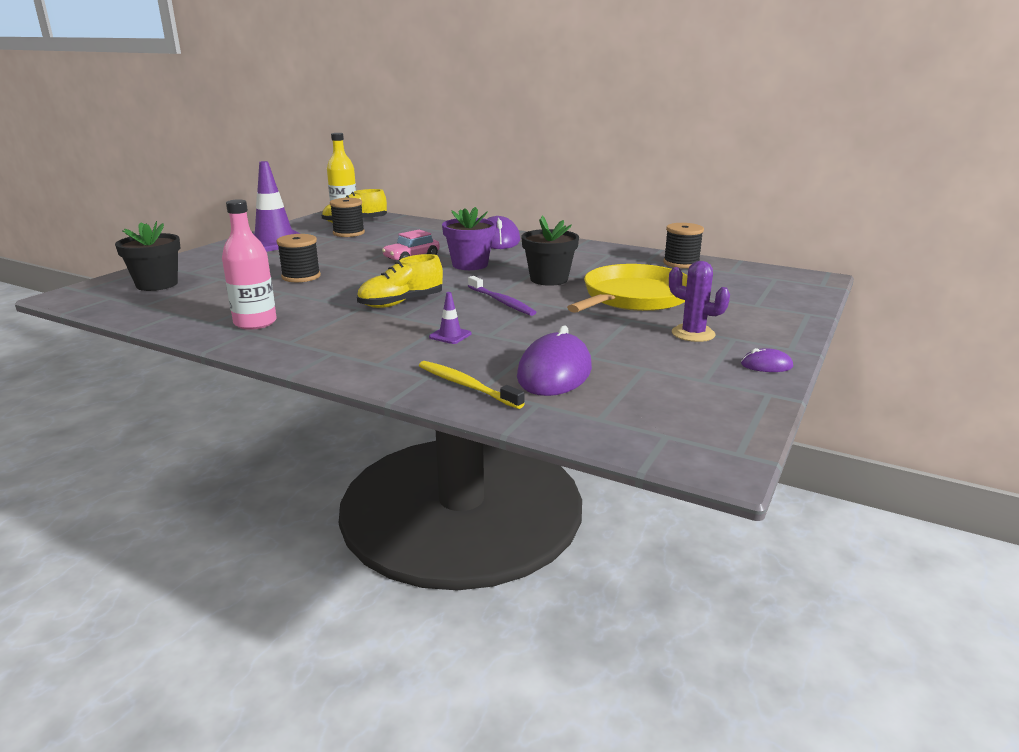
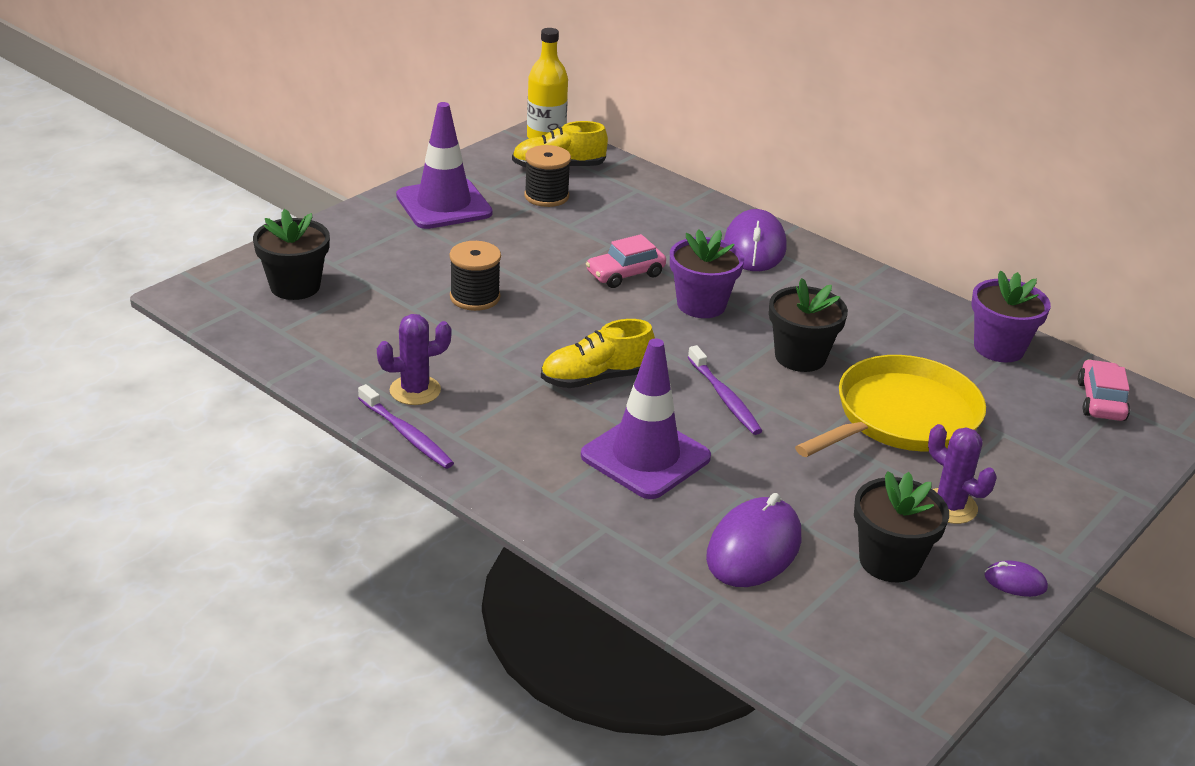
camera: 10 degrees right, 10 degrees up
(248, 345) = (406, 434): none -> purple toothbrush
(255, 323) = (415, 390): pink bottle -> purple cactus
(450, 335) = (645, 457): purple traffic cone -> purple traffic cone, size x2.46
(466, 385) = (647, 552): yellow toothbrush -> none
(665, 366) = (889, 561): none -> black flower pot
(681, 263) = (999, 348): black spool -> purple flower pot
(762, 277) = (1100, 401): none -> pink car

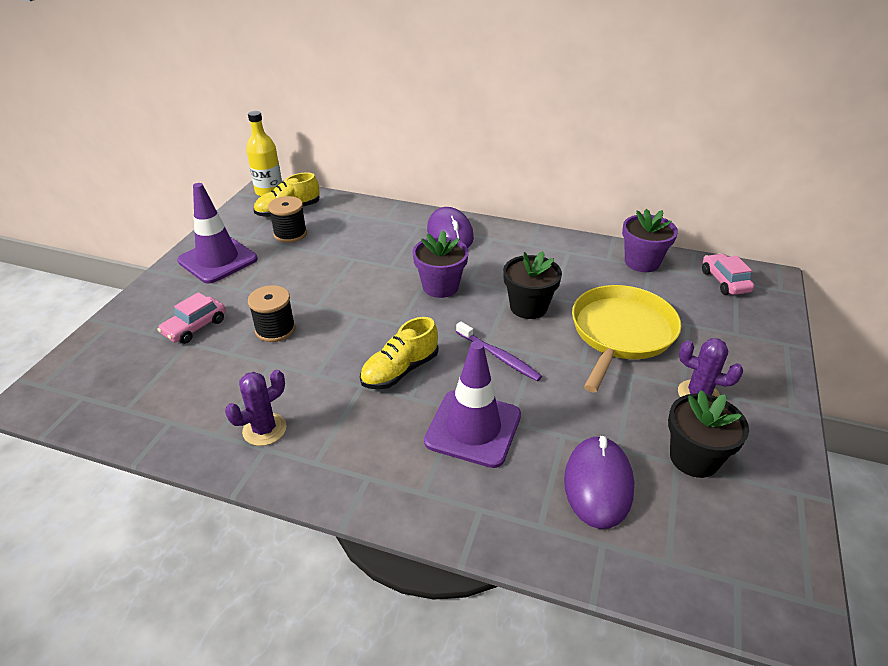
camera: 20 degrees left, 5 degrees up
(295, 286) = (124, 363): black flower pot -> none
(406, 434) = (276, 476): purple toothbrush -> none
(625, 274) = (376, 278): pink car -> pink car (195, 327)
(1015, 582) = (781, 443): purple mouse -> none

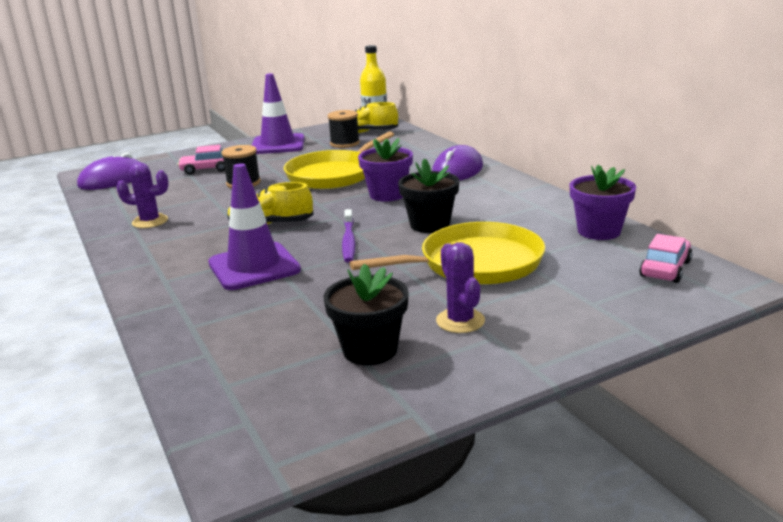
camera: 45 degrees right, 15 degrees down
(350, 280) = (334, 174): none -> yellow pan
(598, 484) = (269, 327): purple mouse -> purple mouse (113, 180)

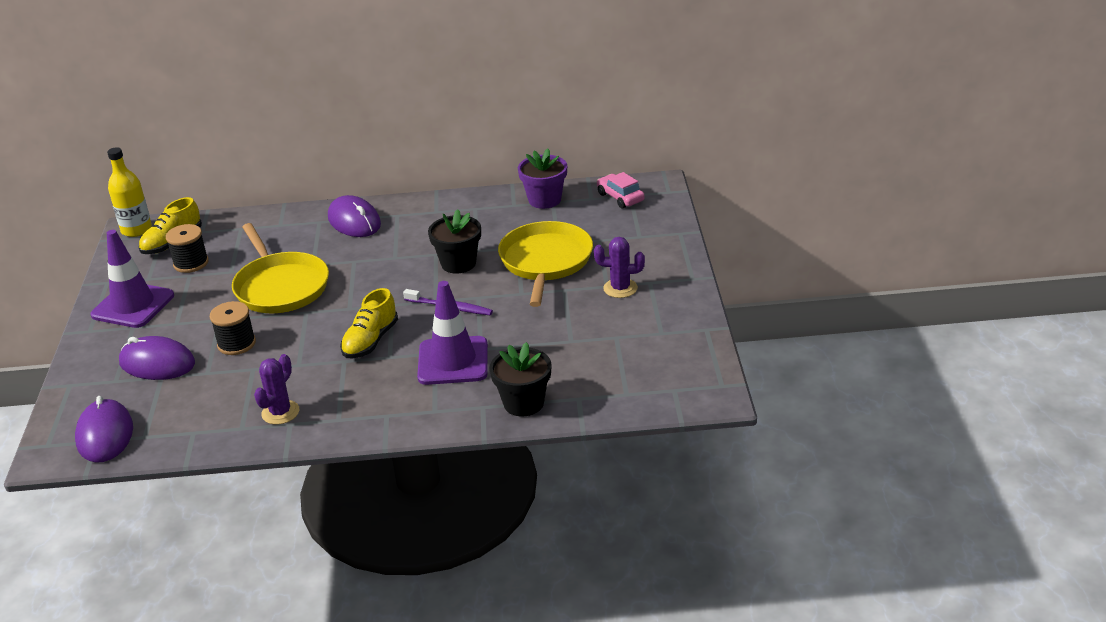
camera: 65 degrees left, 10 degrees up
(206, 169) = (157, 363): pink car -> purple mouse
(370, 350) = (627, 330): black flower pot -> black flower pot (523, 403)
(387, 195) = (370, 269): purple flower pot -> none

